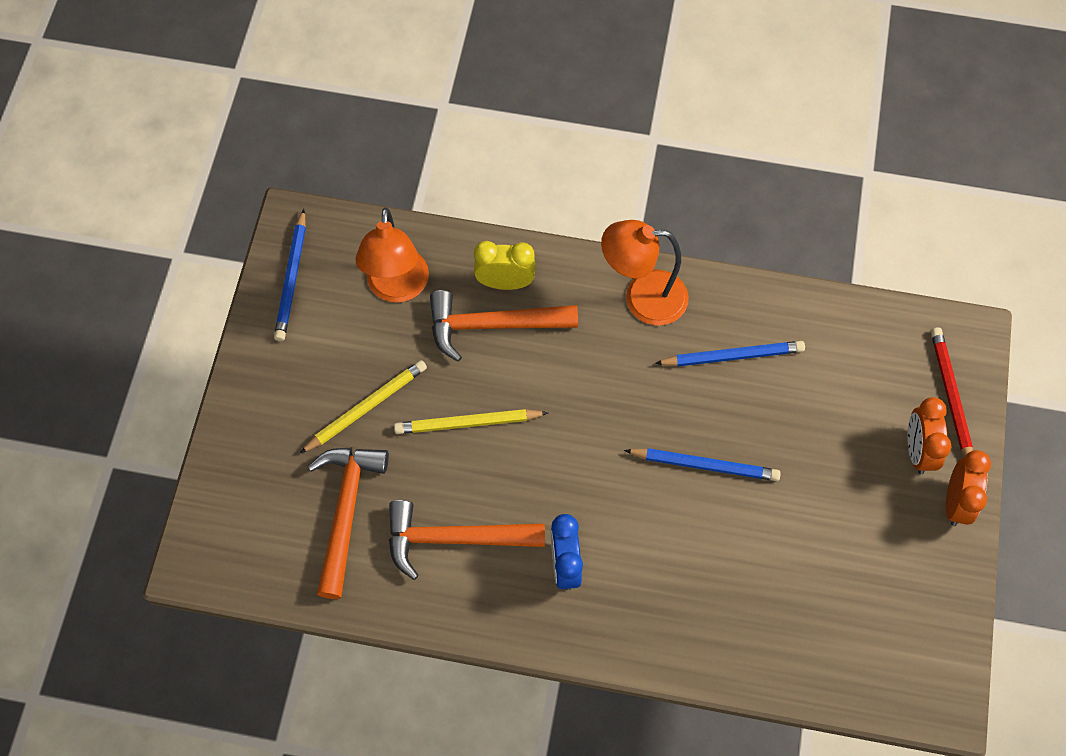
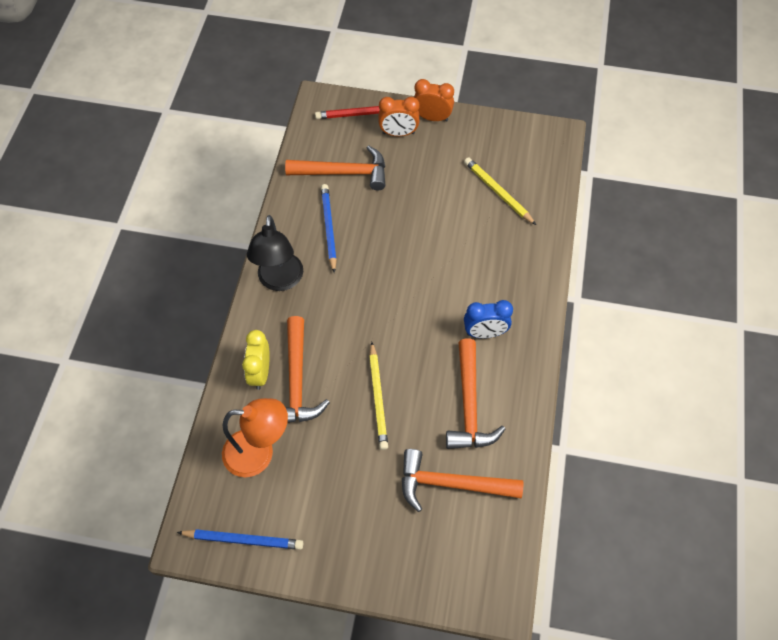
camera: 90 degrees left, 5 degrees down
(366, 407) = (364, 472): yellow pencil -> yellow pencil (498, 192)
(642, 298) = (280, 281): orange lamp -> black lamp
(705, 465) = (409, 247): blue pencil -> none
(833, 373) = (344, 173): none -> orange hammer

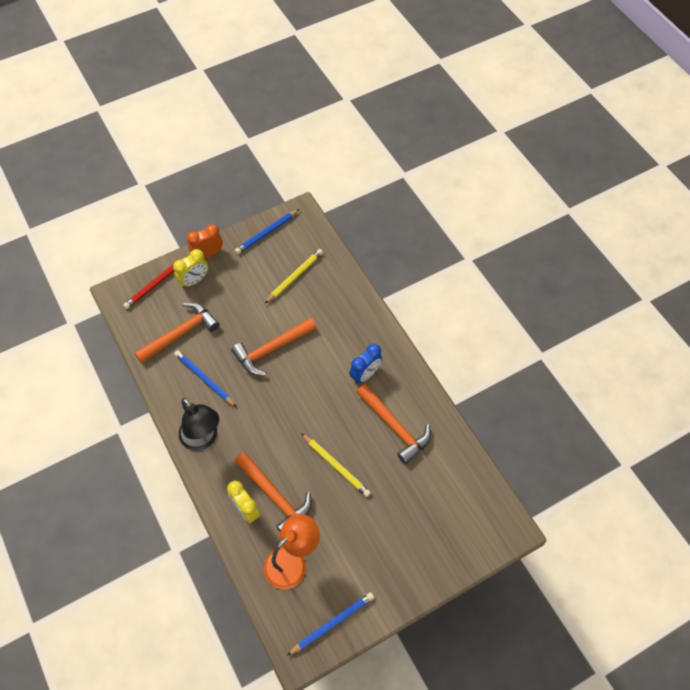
camera: 40 degrees left, 0 degrees up
(398, 133) = (194, 280): orange clock -> yellow clock
(451, 484) = (426, 483): orange hammer -> orange hammer (272, 349)
(498, 192) = (295, 276): yellow pencil -> yellow pencil turned 120 degrees clockwise
(506, 133) = (266, 233): none -> blue pencil

